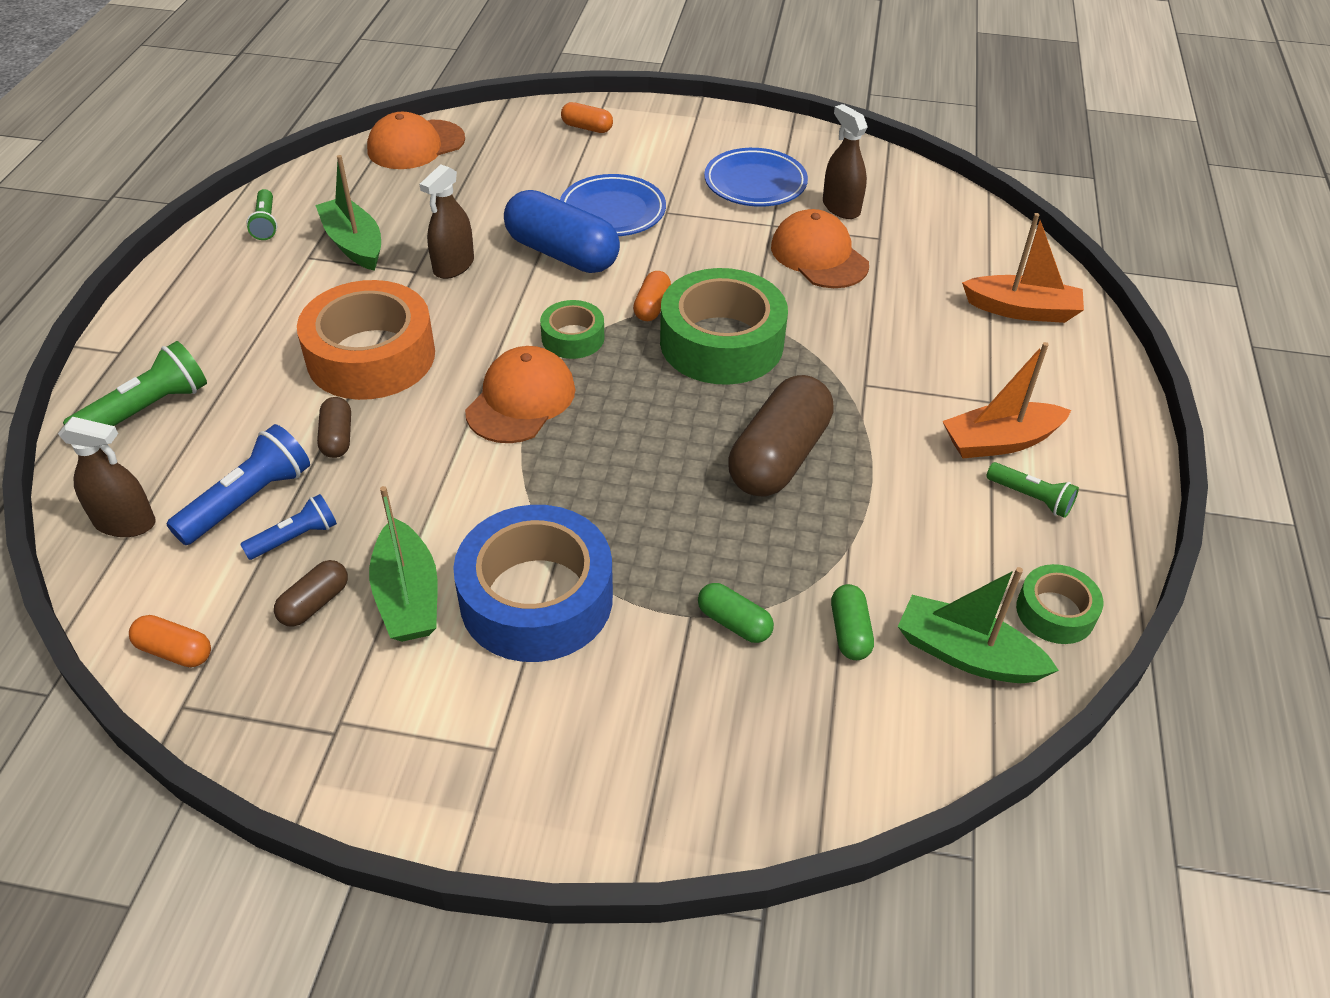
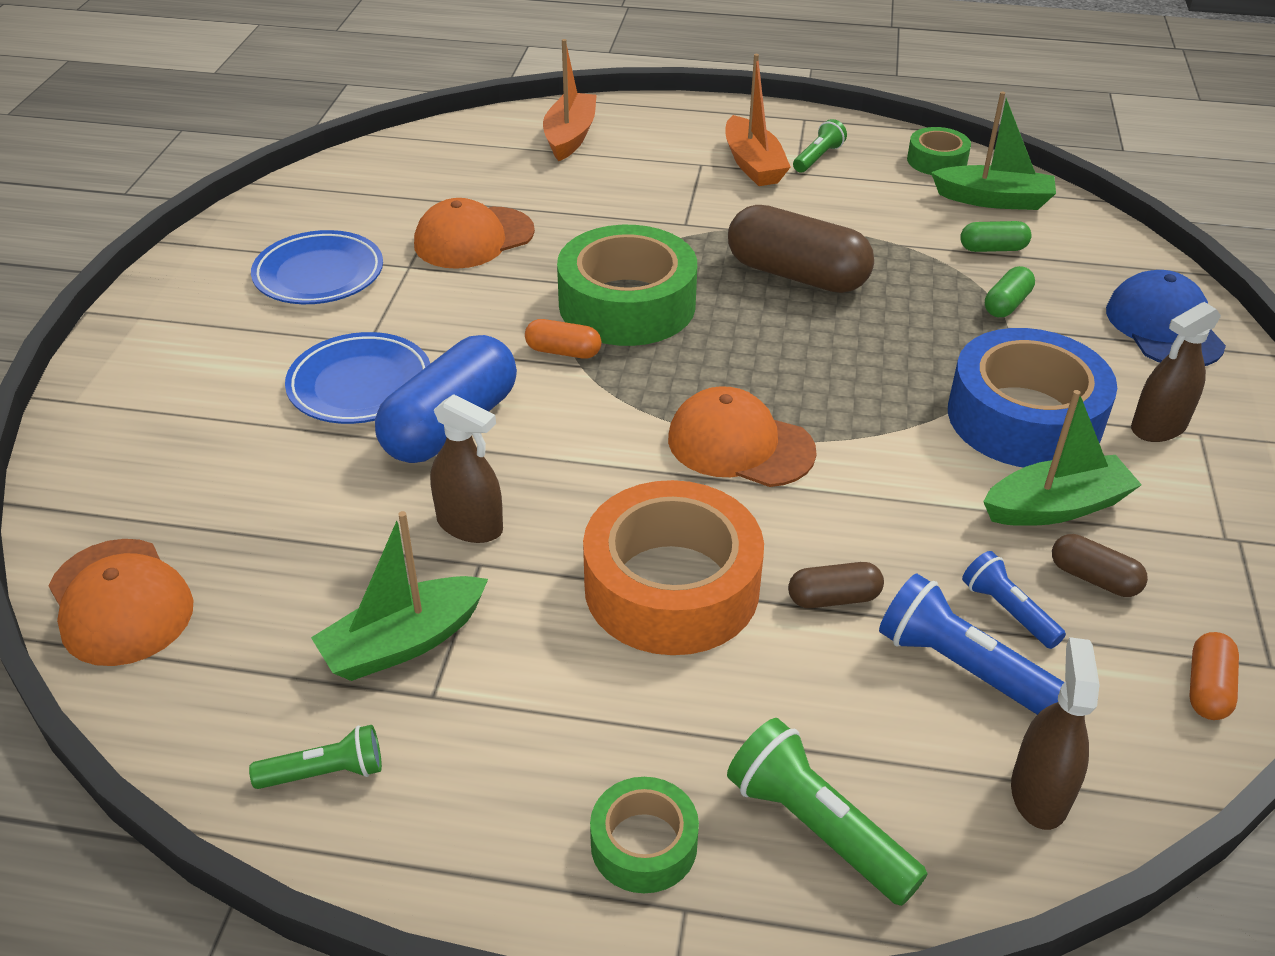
camera: 90 degrees left, 5 degrees down
(573, 338) = (624, 410): green tape -> green tape (644, 844)
(587, 128) = (133, 414): orange capsule -> none
(692, 771) = (1164, 327): none -> blue cap
(841, 207) = (382, 220): brown spray bottle -> brown spray bottle (1158, 427)
(966, 654) = (993, 200): green boat -> green boat turned 105 degrees counterclockwise

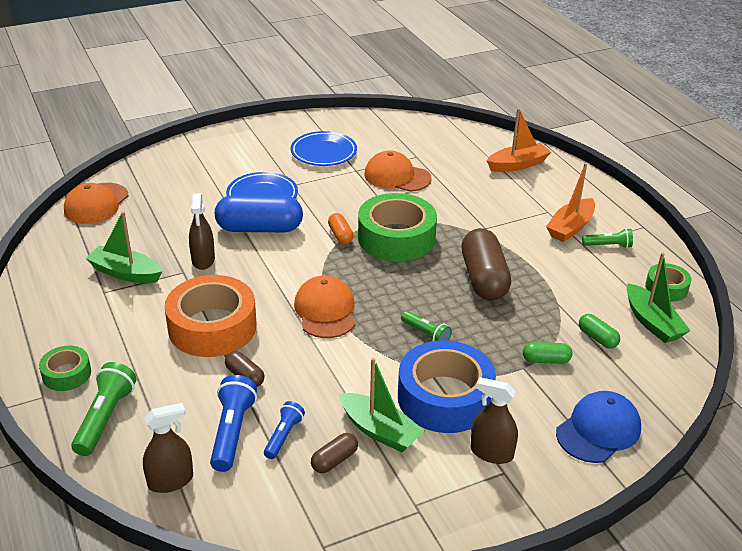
camera: 55 degrees right, 5 degrees down
(325, 773) = (50, 284): green flashlight -> green flashlight (426, 334)
(1093, 578) = (334, 460): brown capsule -> brown capsule turned 45 degrees clockwise
(1207, 688) = (285, 524): orange capsule -> none

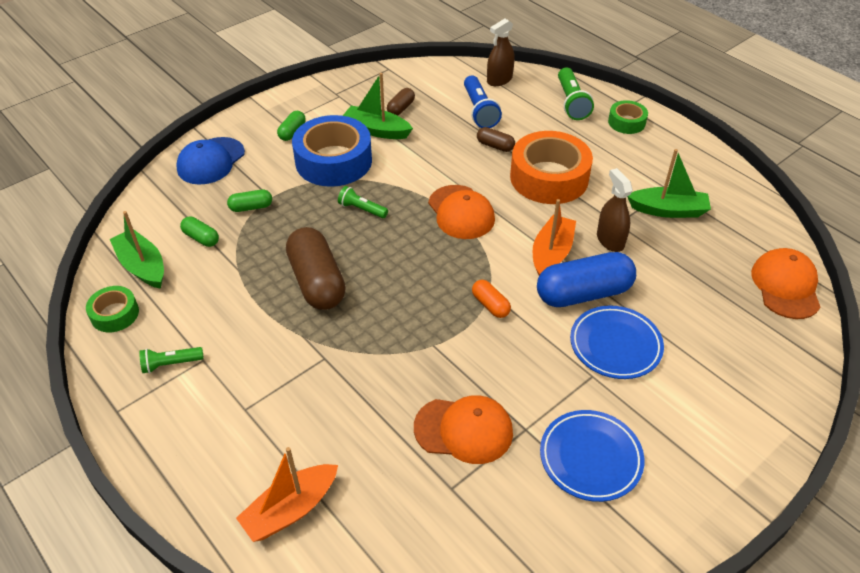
camera: 165 degrees right, 10 degrees up
(283, 436) = (443, 115): blue flashlight -> none
(396, 238) = (426, 316): green tape -> none
(491, 453) = (292, 132): brown spray bottle -> green capsule
(570, 227) = (216, 385): orange boat -> orange boat (551, 254)

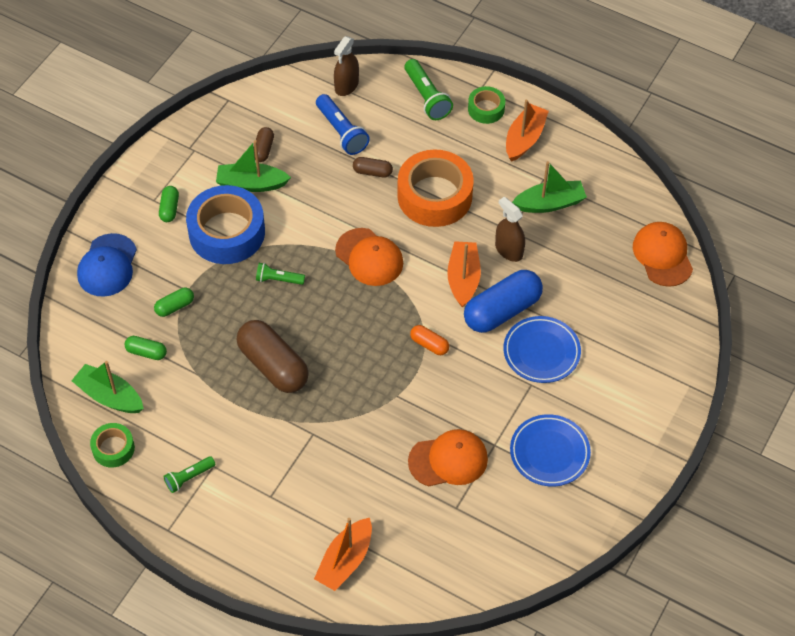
camera: 20 degrees left, 10 degrees up
(658, 152) = (524, 139): none -> orange boat

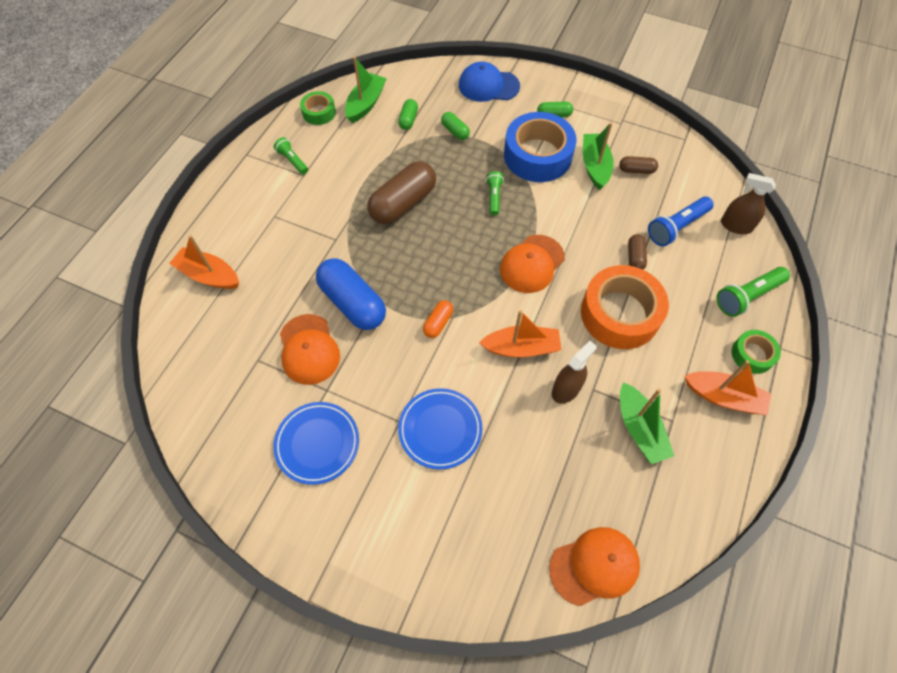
camera: 85 degrees right, 5 degrees up
(502, 311) = (487, 387): blue capsule -> blue capsule (352, 303)

